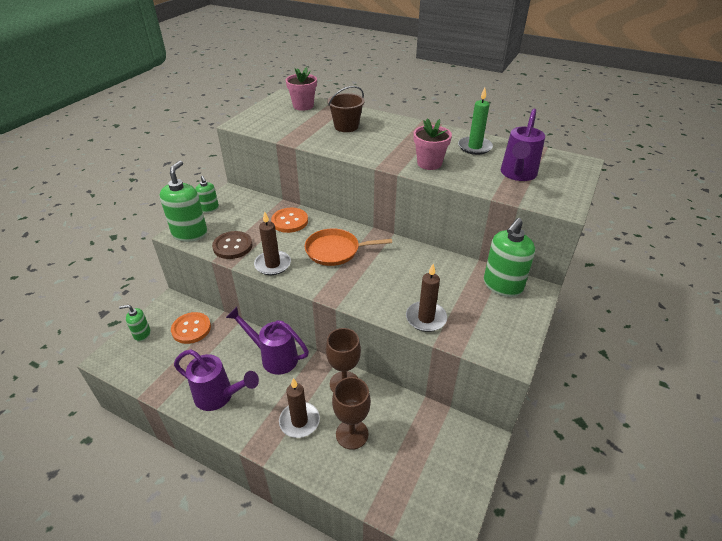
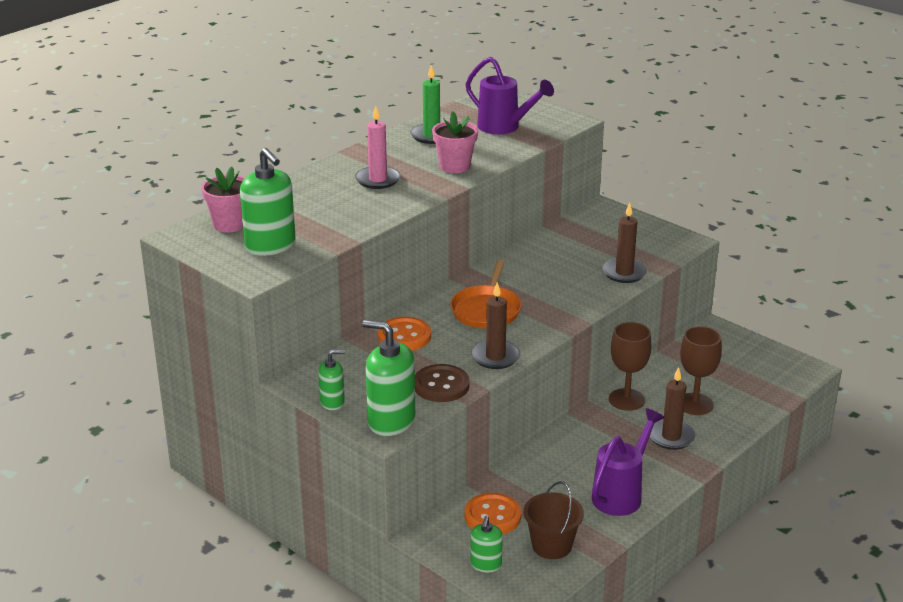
camera: 75 degrees left, 10 degrees down
(273, 357) = (570, 447): purple watering can -> none
(346, 126) = (323, 201): brown bucket -> brown bucket (551, 545)
(388, 139) = (378, 180): none -> pink candle
(502, 285) = (590, 223): green soap dispenser -> green soap dispenser (270, 246)

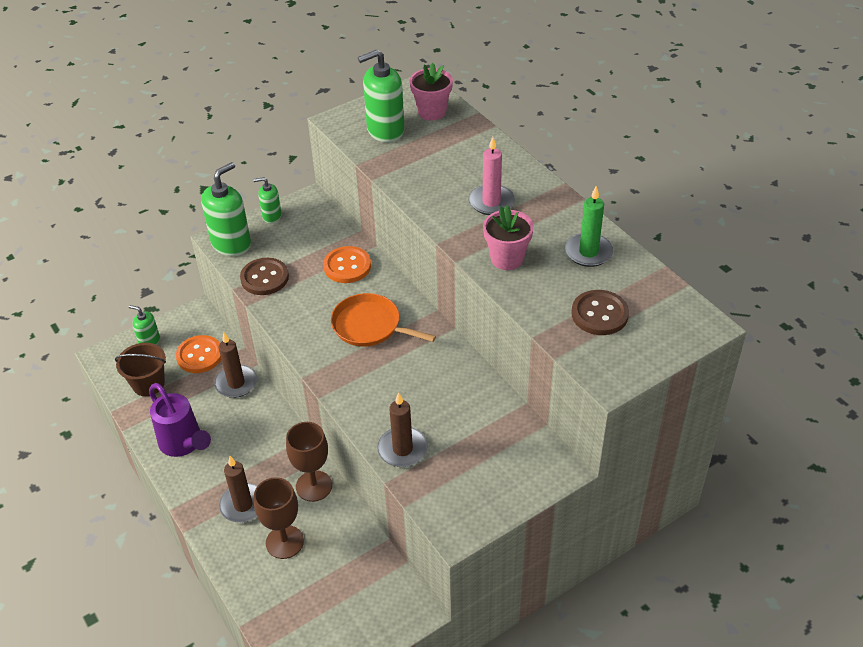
camera: 105 degrees right, 15 degrees up
(332, 402) = (271, 216): green soap dispenser -> green soap dispenser turned 90 degrees clockwise
(495, 357) = (290, 318): brown candle -> brown candle (236, 383)
(504, 127) = (599, 314): purple watering can -> brown button

